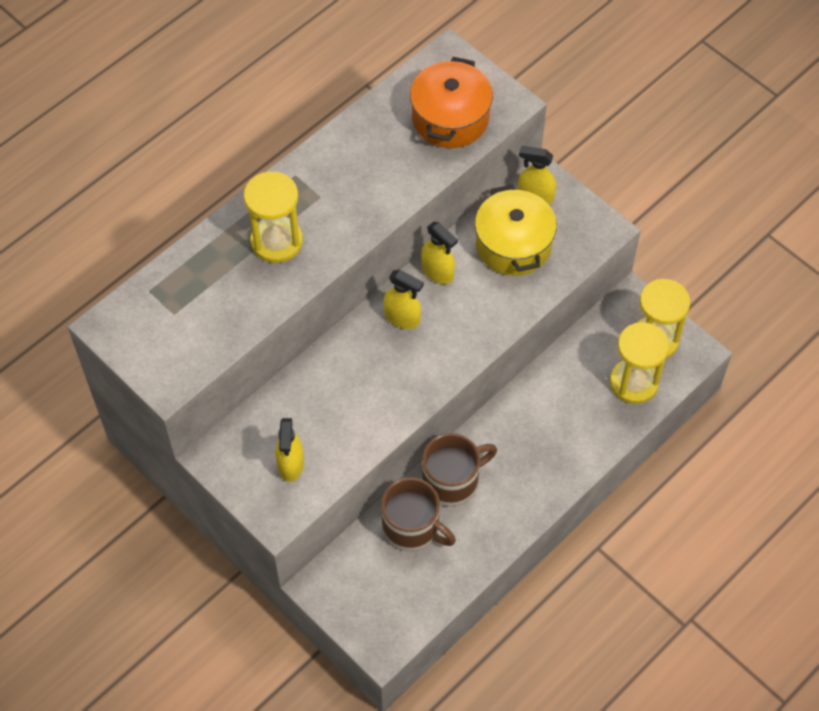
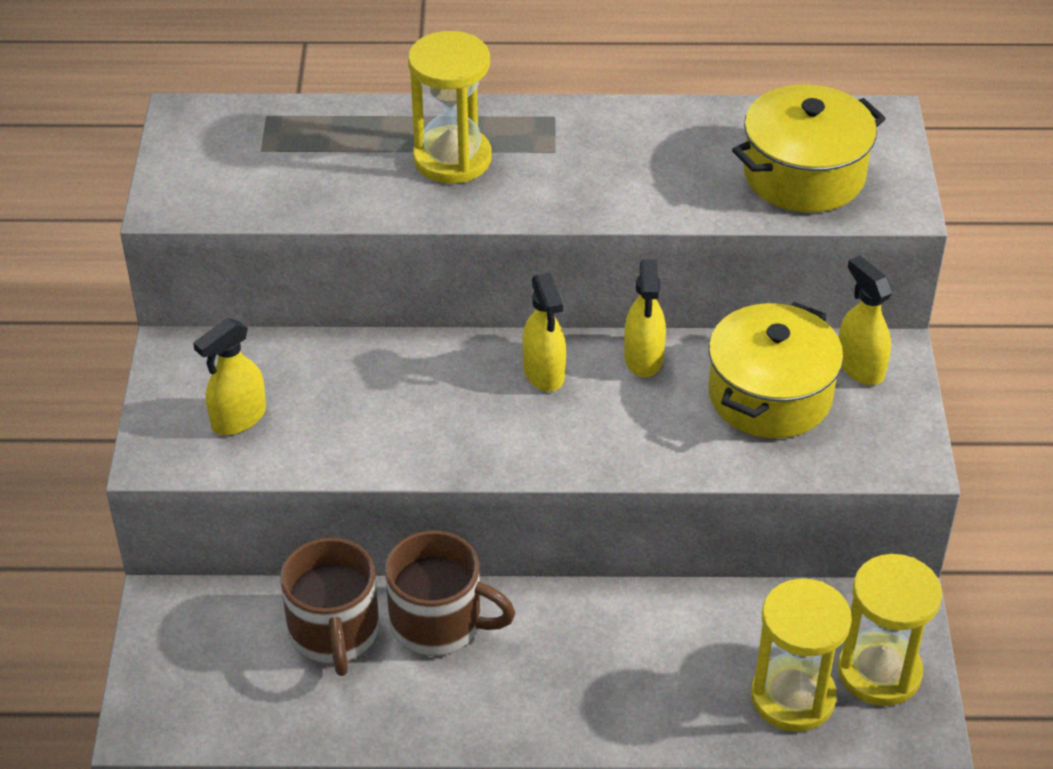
camera: 45 degrees right, 15 degrees down
(450, 118) = (804, 175): orange pot -> yellow pot

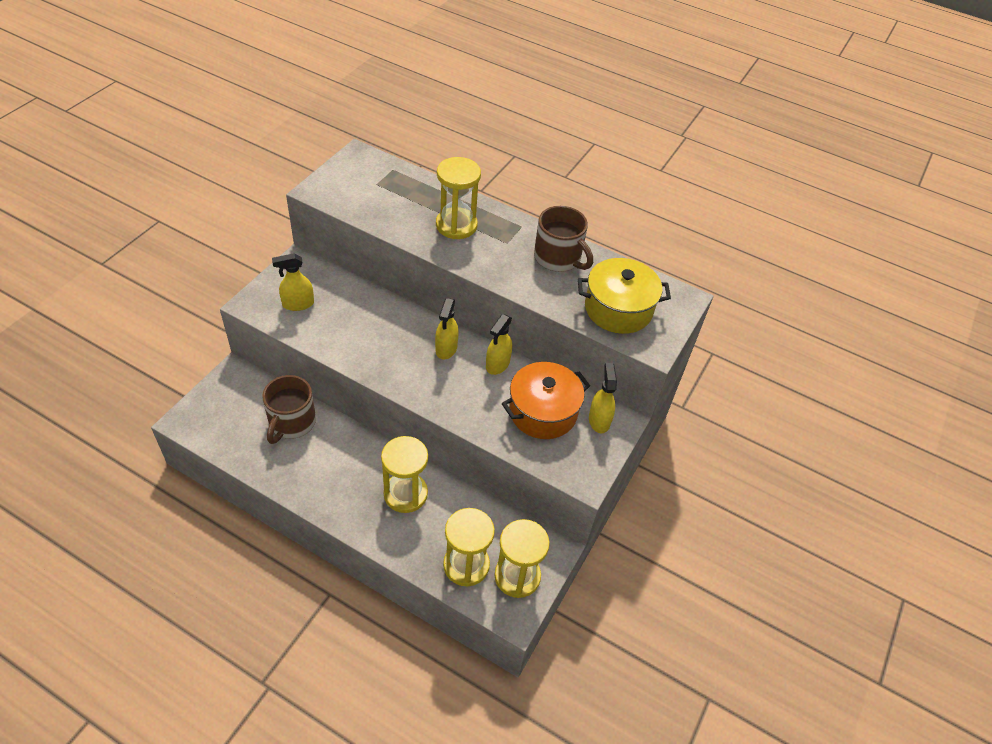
camera: 25 degrees right, 5 degrees up
(439, 623) = (338, 442): brown mug -> brown mug (558, 258)
(614, 644) = (405, 494): none -> yellow hourglass
(770, 395) = (543, 412): yellow pot -> orange pot

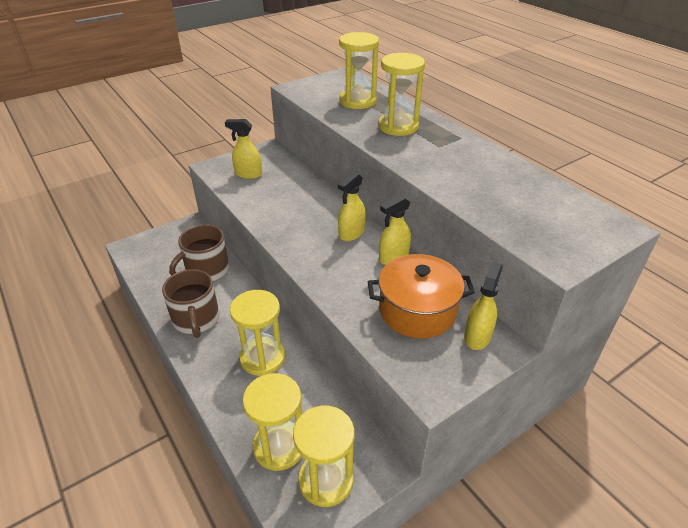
camera: 30 degrees right, 10 degrees down
(396, 197) = (357, 101): none -> yellow hourglass
(558, 258) = (486, 166): brown mug -> brown mug (196, 320)
(618, 309) = (532, 218): yellow pot -> none

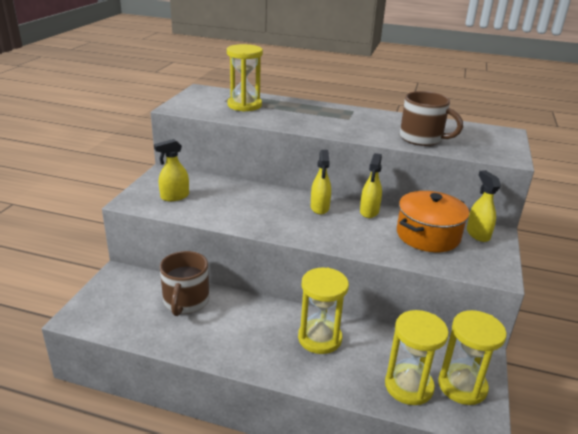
camera: 40 degrees left, 10 degrees down
(196, 320) = (228, 341): brown mug -> brown mug (422, 138)
(398, 126) = (302, 114): yellow hourglass -> none

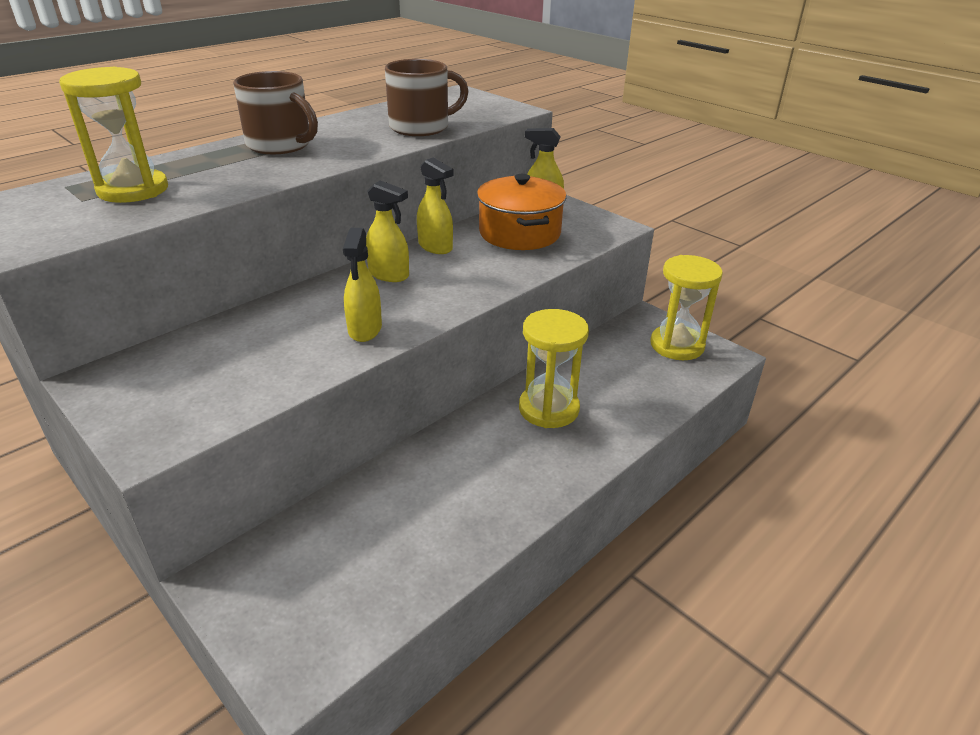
camera: 60 degrees left, 5 degrees up
(174, 197) = (199, 388): yellow spray bottle -> yellow spray bottle (365, 329)
(186, 302) = (377, 510): brown mug -> brown mug (280, 145)
(408, 386) = (660, 377): yellow hourglass -> none

